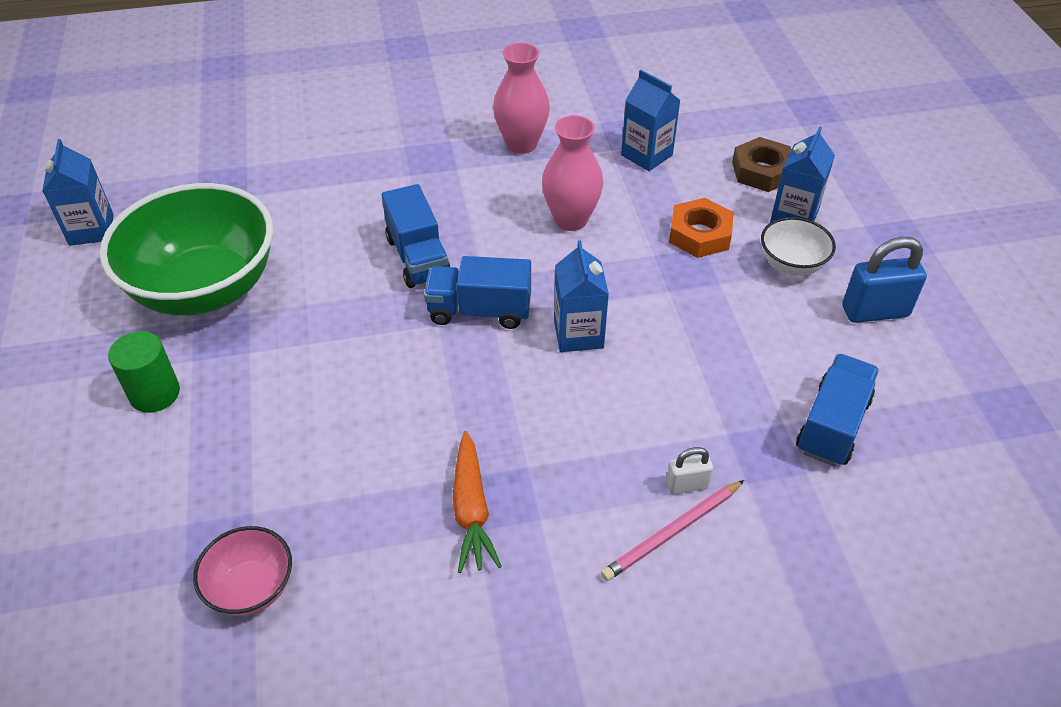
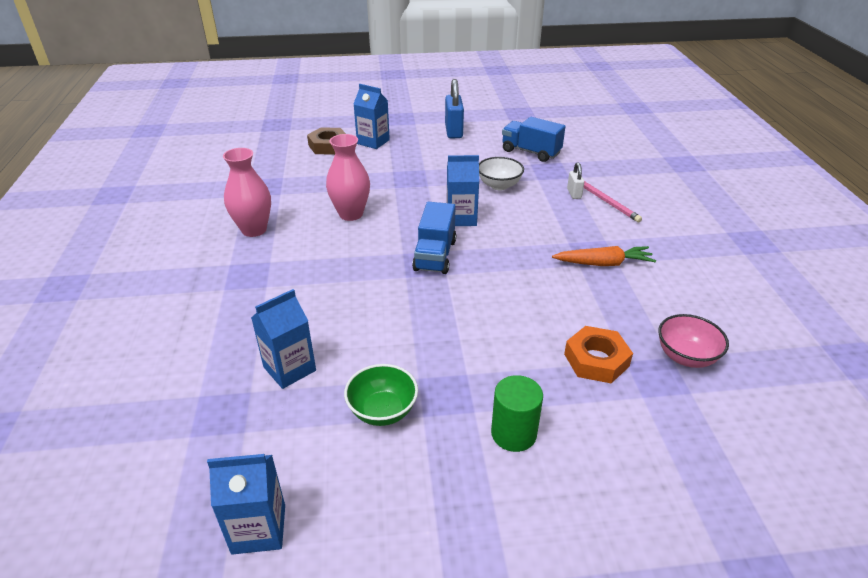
camera: 85 degrees left, 10 degrees down
(205, 288) = (382, 411): green bowl -> green bowl, size x0.46
(418, 257) = (372, 282): blue truck -> none
(646, 155) = (293, 181): blue carton -> blue carton (289, 369)
(700, 234) = (380, 171): orange nut -> orange nut (596, 360)
(791, 264) = (413, 147): white bowl -> white bowl (499, 185)

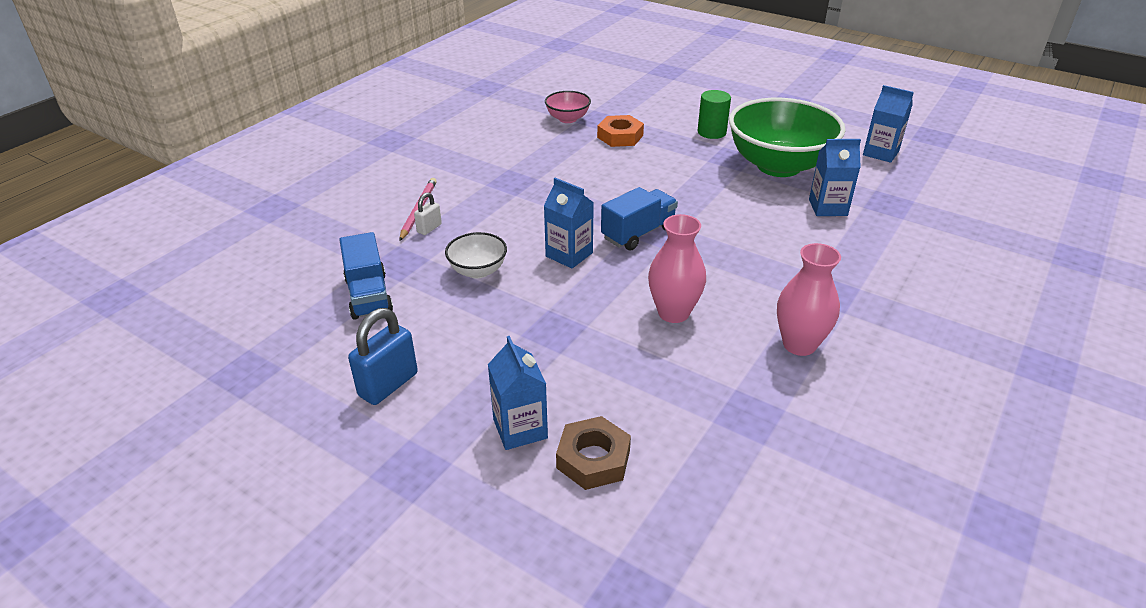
camera: 140 degrees left, 0 degrees up
(382, 411) = (778, 166): green bowl -> green bowl, size x2.18
(603, 263) = (519, 172): orange carrot -> none

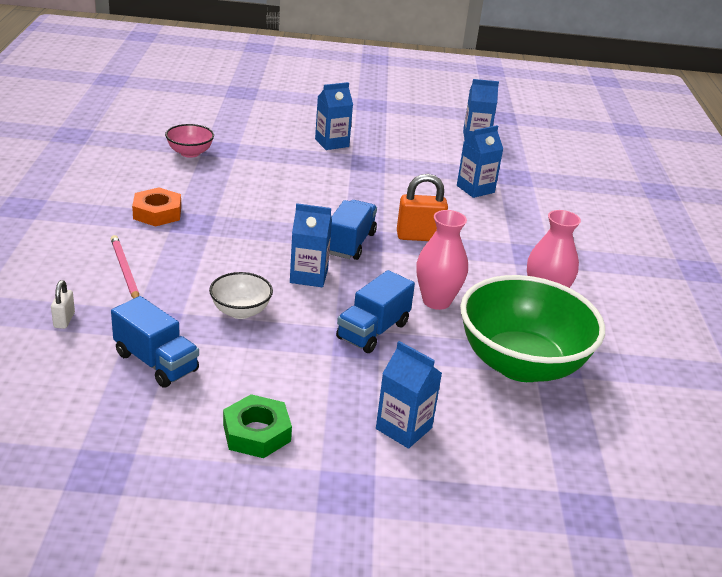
camera: 35 degrees left, 5 degrees down
(388, 385) = (256, 433): blue padlock -> green nut
(429, 228) = (154, 285): white padlock -> white padlock (64, 320)
(580, 324) = (373, 331): none -> blue truck
(593, 459) = (479, 430): brown nut -> none
(620, 136) = (255, 161): orange nut -> orange nut (157, 213)
(711, 132) = (332, 143): green cylinder -> blue carton
(716, 243) = (419, 237): none -> orange padlock
(778, 166) = (410, 162): green bowl -> green bowl (521, 364)

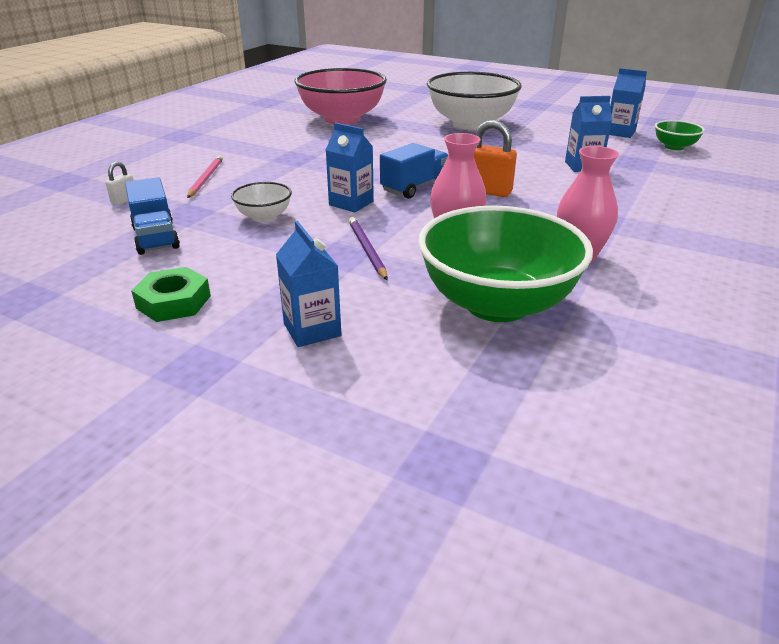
camera: 30 degrees right, 0 degrees up
(157, 213) = (273, 149): orange nut -> none
(190, 153) = (342, 119): pink bowl -> pink bowl, size x2.18
(332, 143) = (471, 124): blue carton -> white bowl
(373, 331) = (367, 250): blue truck -> purple pencil
(532, 151) = (674, 147): none -> green bowl

